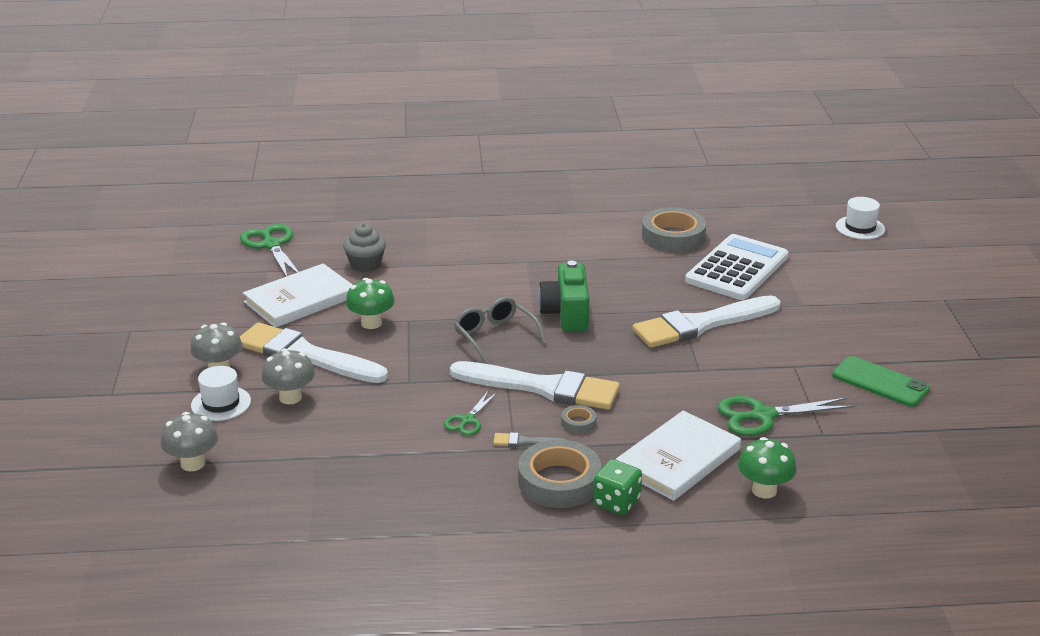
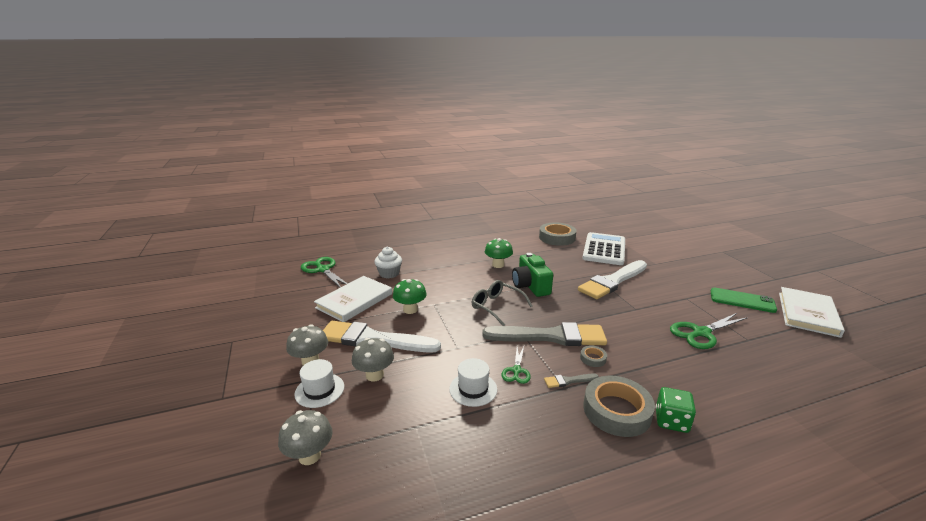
camera: 15 degrees left, 5 degrees down
(365, 264) = (389, 273): grey cupcake -> white cupcake
(542, 387) = (550, 336): white brush -> grey brush
(678, 459) = (680, 375): white book -> white book (807, 314)
(764, 490) = (757, 389): green mushroom -> green mushroom (498, 265)
(860, 228) = (645, 223): white hat -> white hat (473, 389)

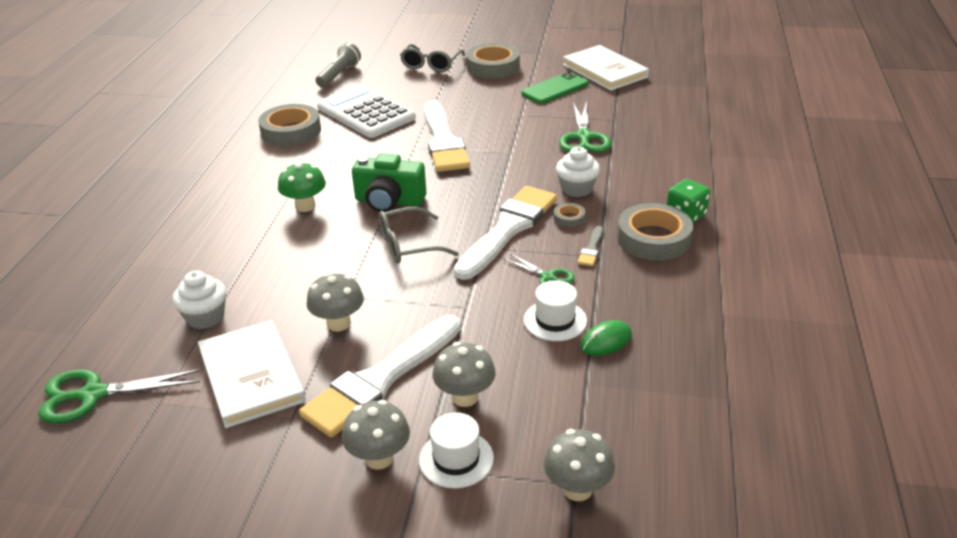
camera: 60 degrees left, 10 degrees up
(410, 309) = (338, 323): green mushroom -> grey mushroom
(469, 422) = (606, 341): none -> green mouse
(550, 336) = (508, 229): grey brush -> white brush
(628, 230) = (339, 75): none -> grey flashlight
(632, 350) = (577, 189): none -> white cupcake
(686, 249) = (431, 65): none -> grey glasses
(724, 269) = (493, 67): none -> grey tape

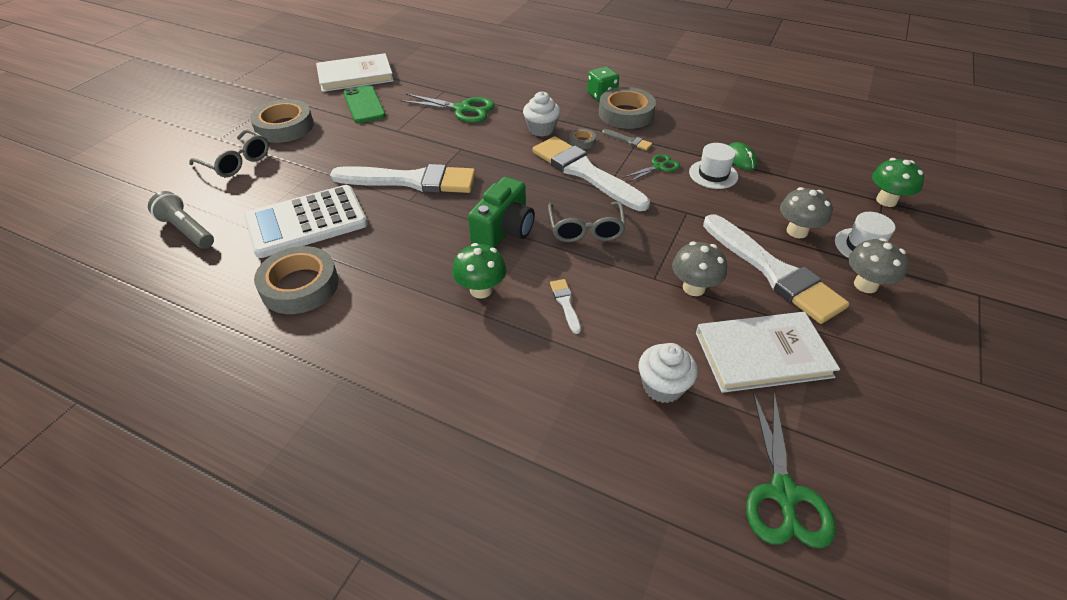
camera: 75 degrees left, 10 degrees up
(298, 251) = (565, 303): none -> white brush
(577, 489) = (886, 200): grey mushroom -> green mushroom

